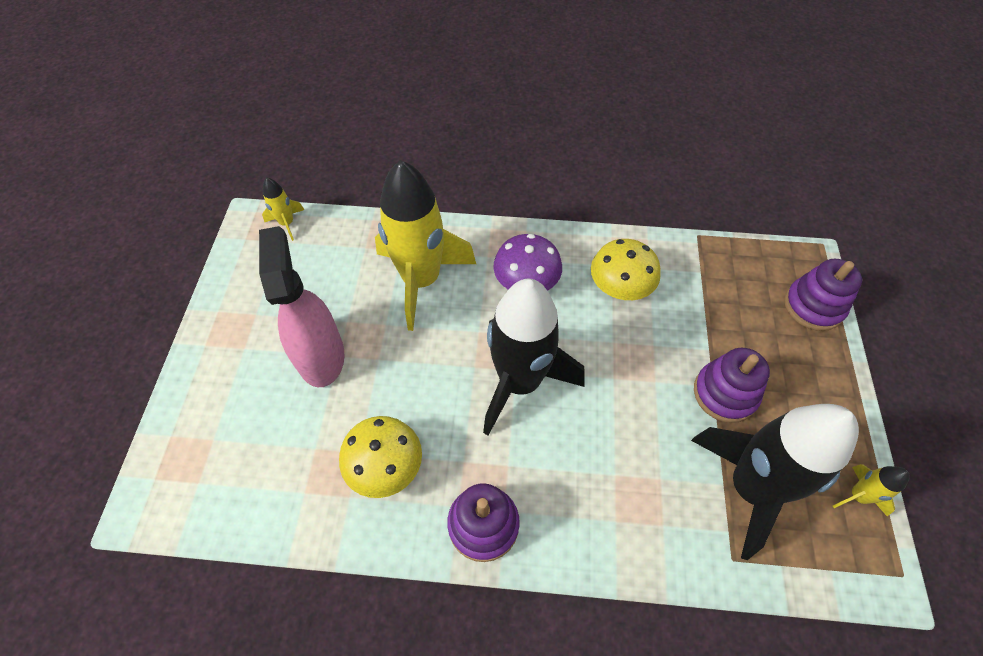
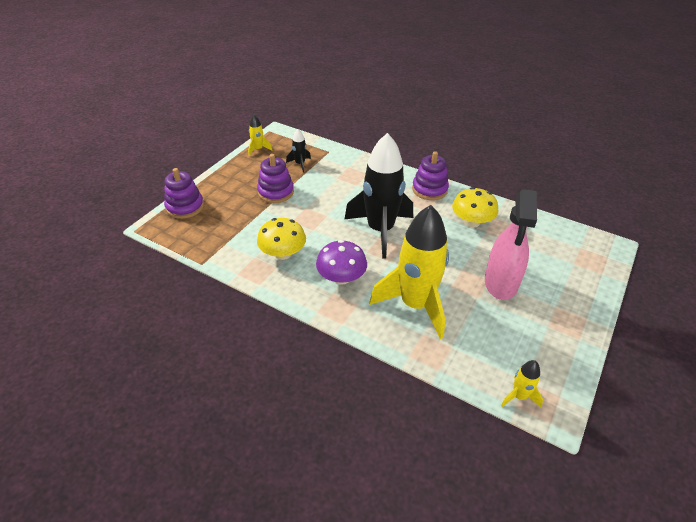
camera: 155 degrees left, 15 degrees down
(749, 487) = (300, 164): black rocket -> black rocket, size x0.42

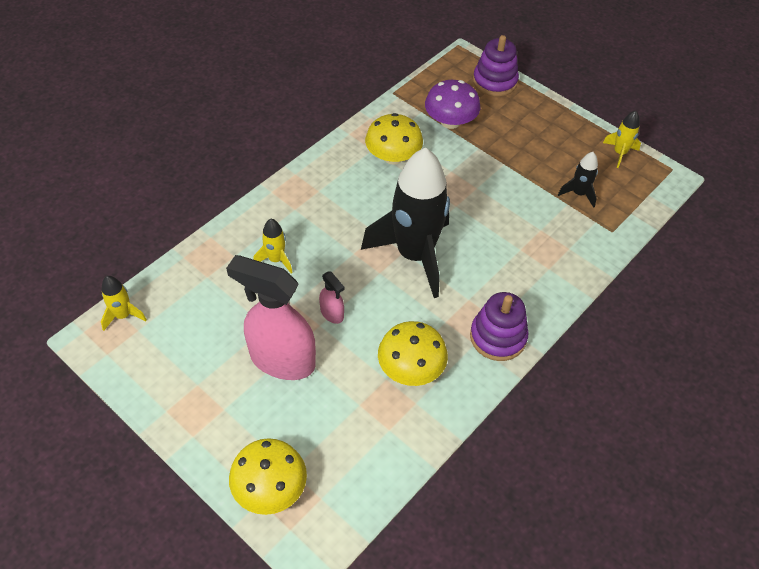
camera: 100 degrees right, 10 degrees up
(276, 192) = (513, 162): purple stacking toy -> none
(341, 277) = (339, 201): purple mushroom -> purple mushroom (450, 121)
(415, 305) = (276, 259): yellow rocket -> yellow rocket, size x0.42
(449, 264) = (332, 313): none -> pink spray bottle
(591, 270) = (270, 488): none -> yellow mushroom

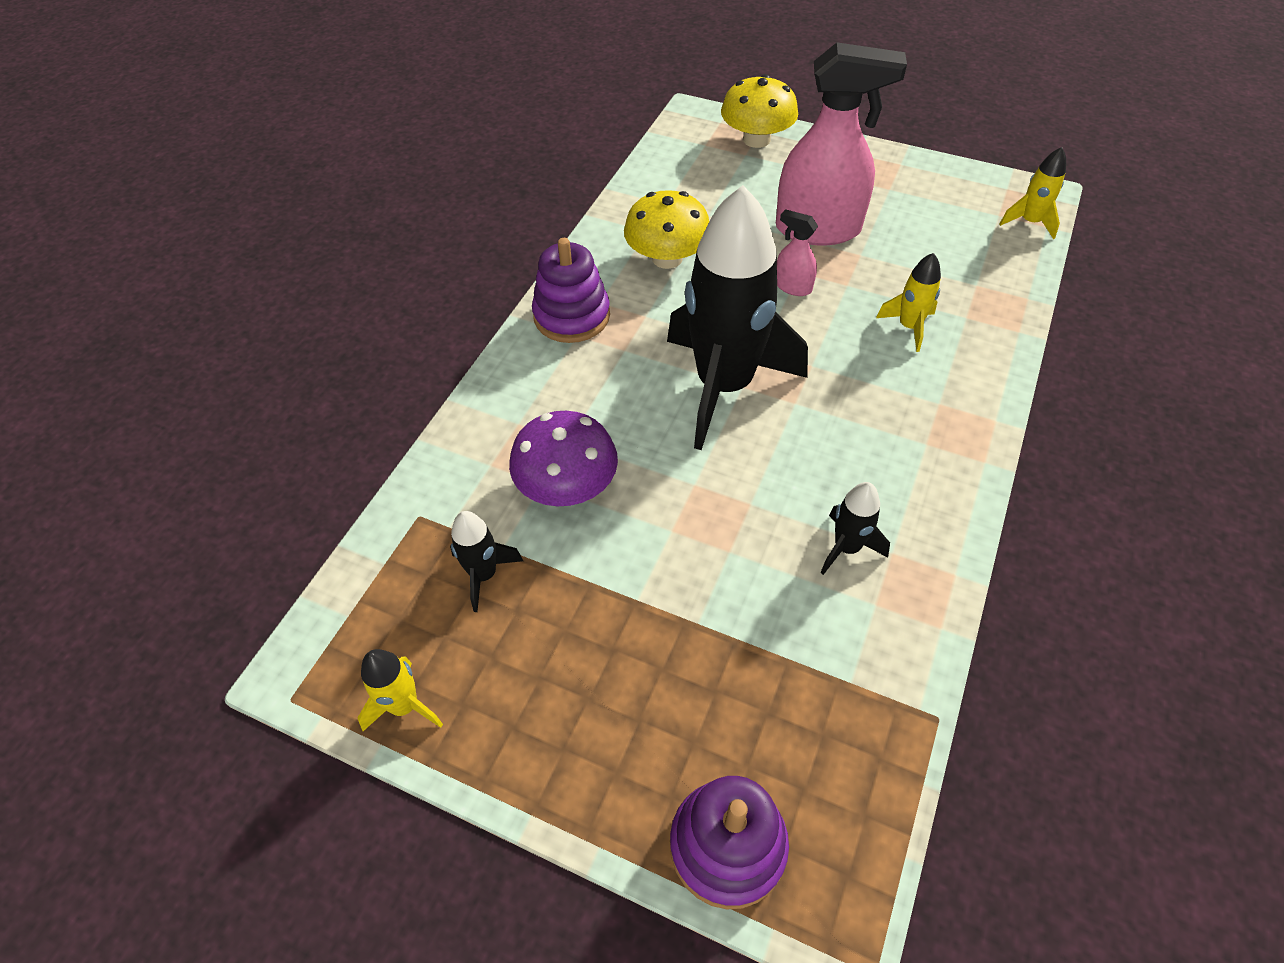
camera: 165 degrees right, 0 degrees up
(393, 156) = (846, 547): yellow mushroom -> black rocket
(450, 121) = (780, 673): purple mushroom -> purple mushroom (567, 486)

